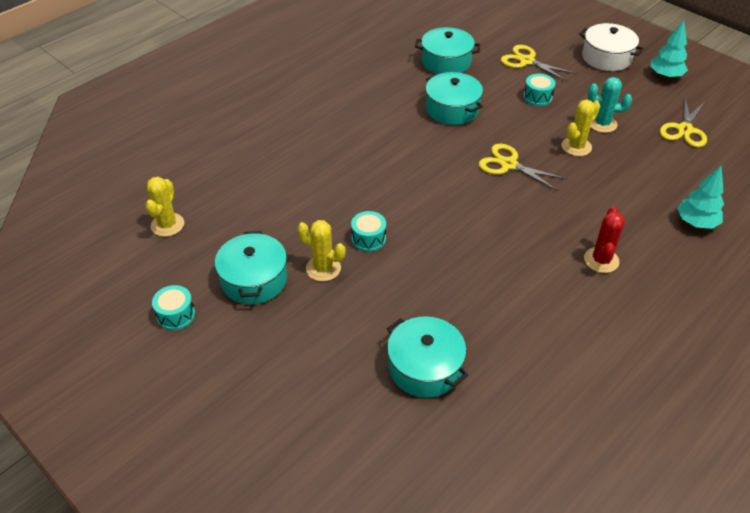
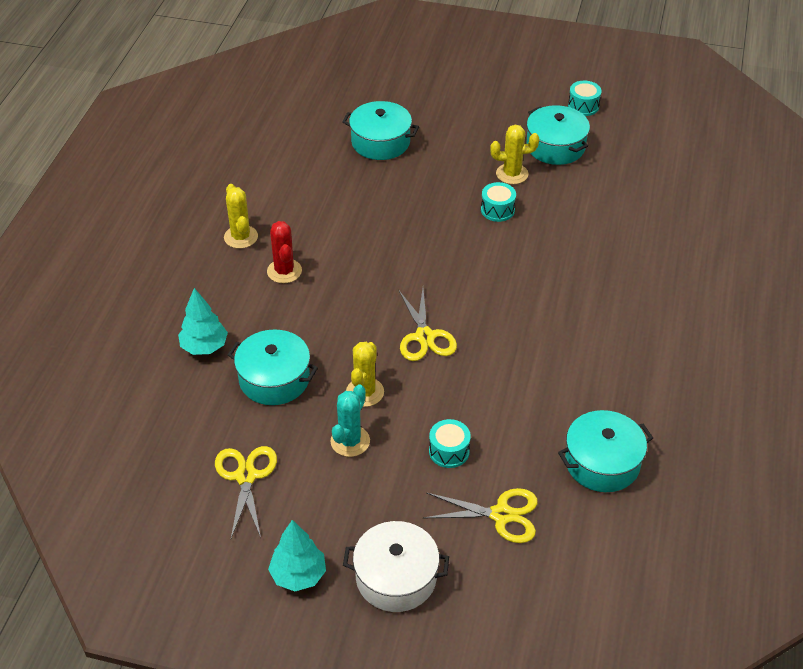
camera: 150 degrees right, 0 degrees up
(167, 225) = (669, 156): yellow cactus -> yellow cactus (241, 237)
(452, 109) = (535, 385): turquoise pot -> turquoise pot (274, 379)
(508, 164) = (424, 337): yellow scissors -> yellow scissors turned 75 degrees clockwise
(602, 124) = (350, 441): turquoise cactus -> turquoise cactus turned 45 degrees counterclockwise

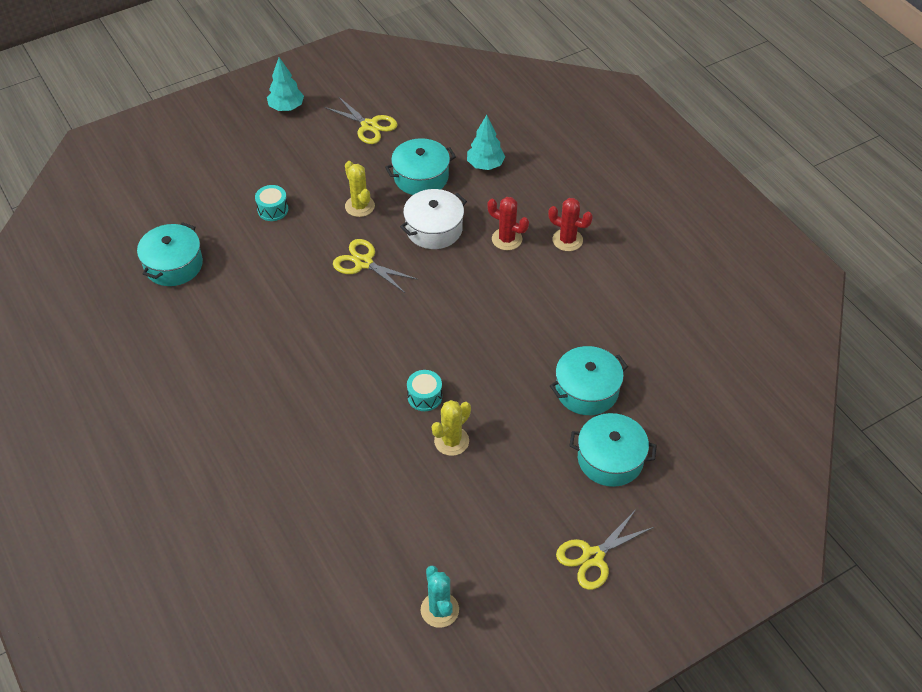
camera: 135 degrees right, 5 degrees up
(241, 237) = (567, 240): yellow cactus -> red cactus
(350, 441) = (335, 177): turquoise cactus -> turquoise cactus (439, 610)
(396, 577) = (235, 137): white pot -> white pot (434, 229)
(501, 515) = (208, 199): yellow scissors -> yellow scissors (593, 557)
(555, 146) = (448, 501): turquoise pot -> turquoise pot (610, 459)
(583, 106) = (474, 575): turquoise drum -> none

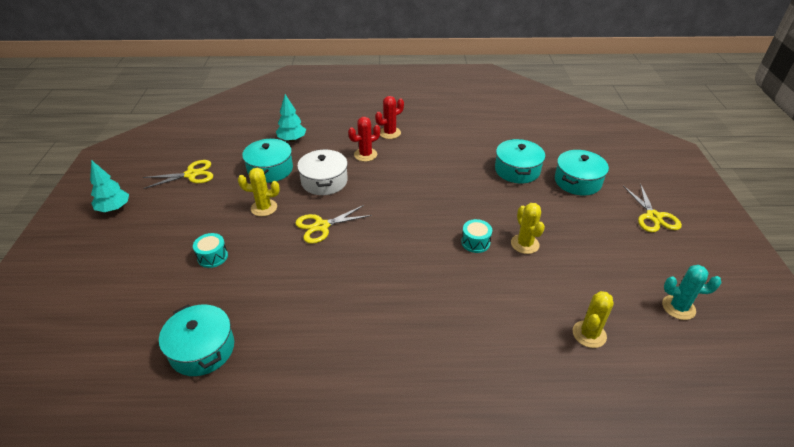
camera: 60 degrees left, 10 degrees down
(351, 535) = (589, 334): none -> yellow cactus

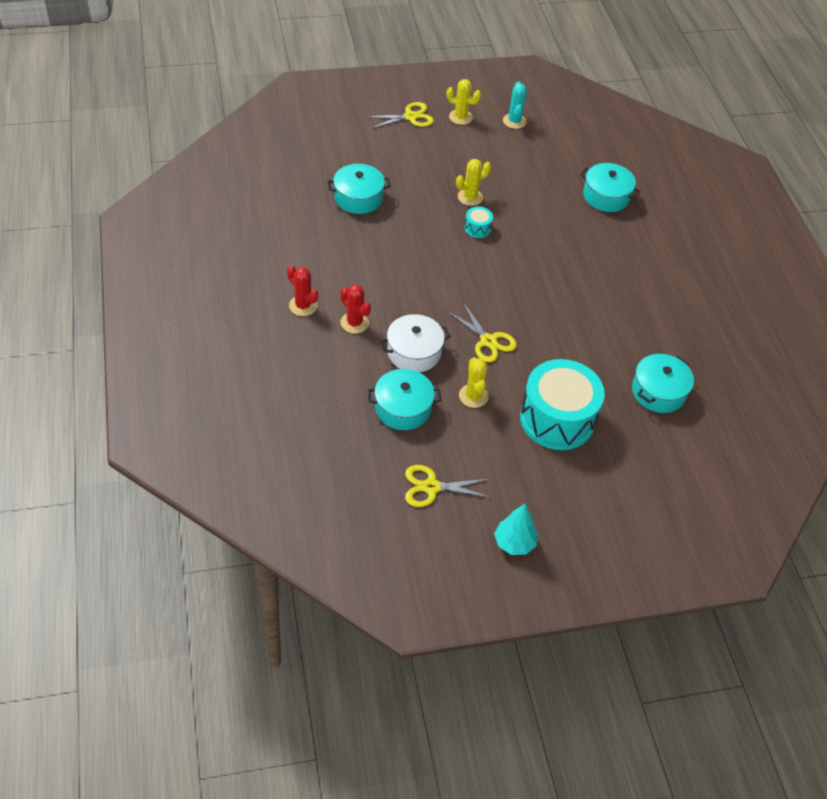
camera: 105 degrees left, 10 degrees up
(191, 174) = (431, 487): yellow scissors -> yellow scissors turned 60 degrees counterclockwise
(212, 257) = (557, 419): turquoise drum -> turquoise drum, size x2.45
(292, 139) = (334, 401): turquoise tree -> none
(577, 181) = (368, 157): turquoise pot -> turquoise pot (606, 196)
(589, 334) = (556, 168): yellow cactus -> yellow cactus (460, 117)

